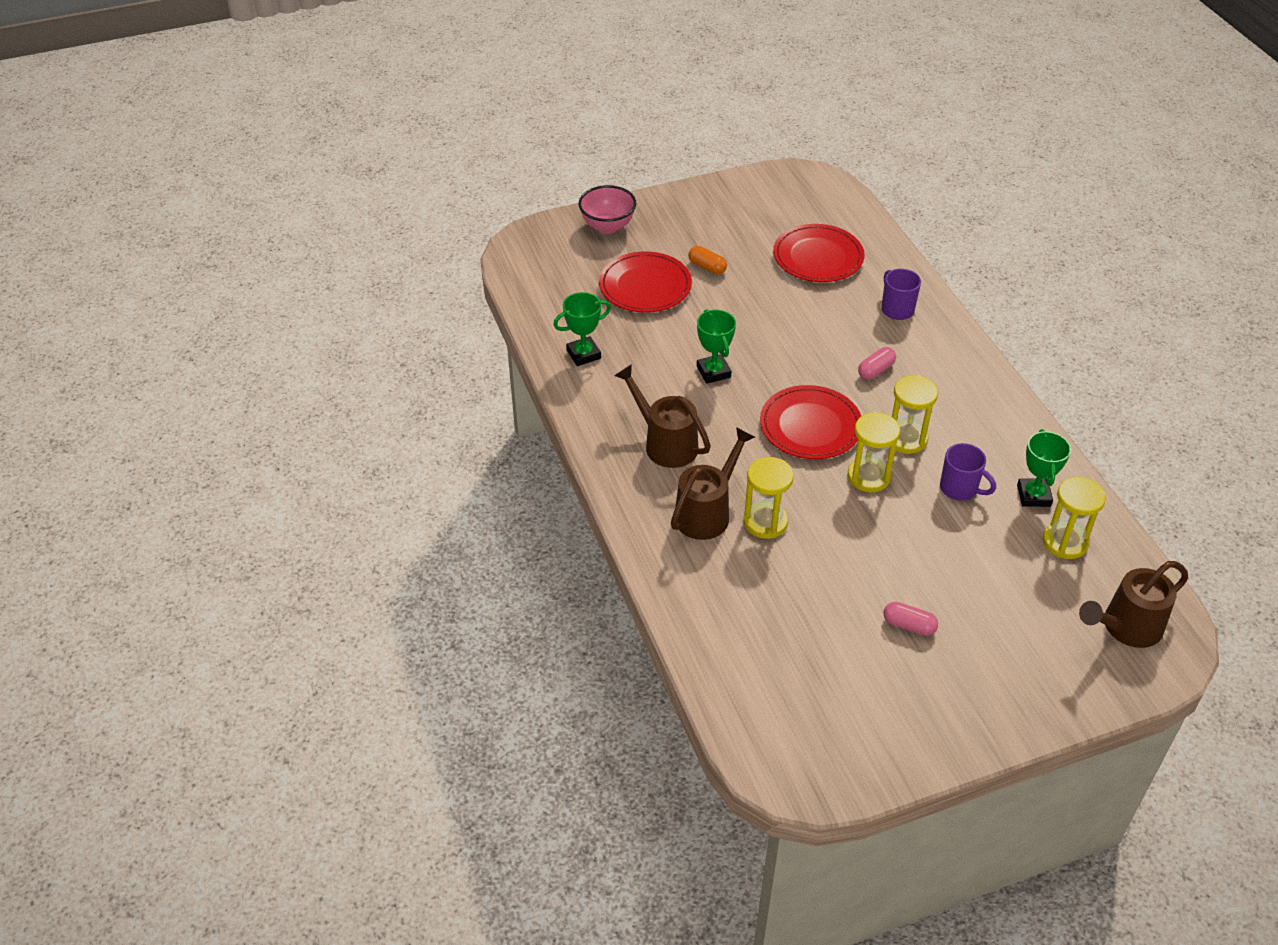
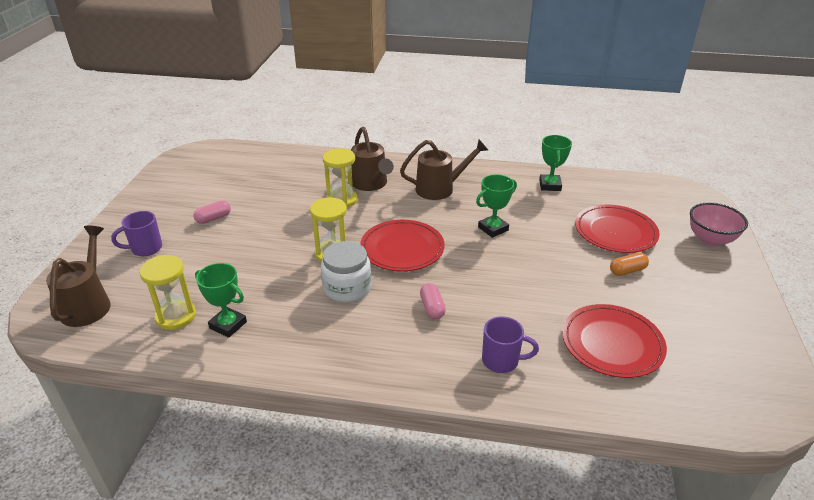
camera: 120 degrees right, 10 degrees down
(713, 372) = (493, 229): green trophy -> green trophy turned 45 degrees counterclockwise
(906, 439) = (347, 288): yellow hourglass -> white jar
(960, 489) = (276, 290): purple mug -> purple mug (145, 248)

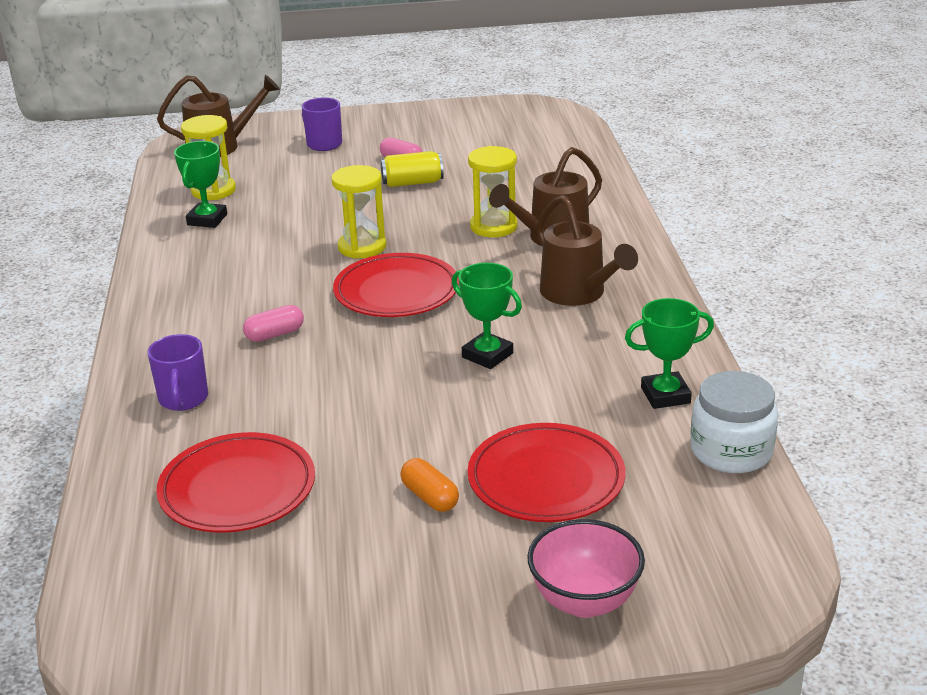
camera: 75 degrees right, 5 degrees down
(253, 219) = (412, 183): none -> yellow can
(347, 288) = (295, 271): white jar -> white jar (731, 451)

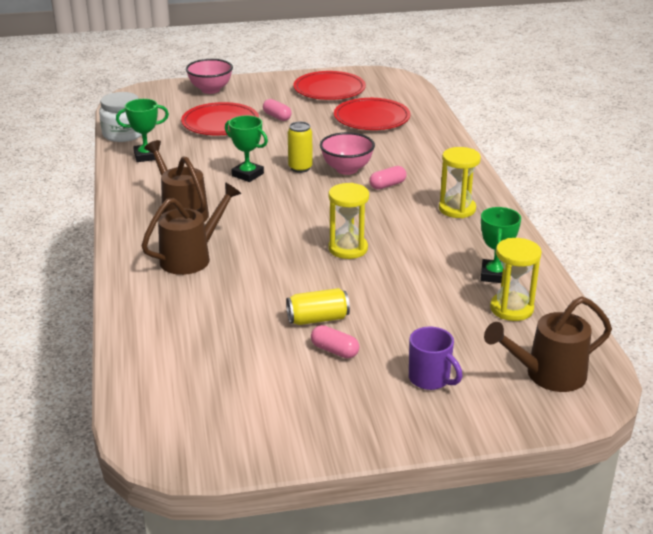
camera: 175 degrees right, 0 degrees up
(183, 399) = (423, 152): purple mug -> none
(327, 364) = (347, 169): none -> pink bowl
(396, 291) = (312, 213): red plate -> red plate (329, 89)
(401, 367) = (300, 168): none -> yellow can
(430, 497) = (277, 117): orange capsule -> pink capsule
(493, 227) = (239, 268): yellow hourglass -> yellow hourglass (457, 209)

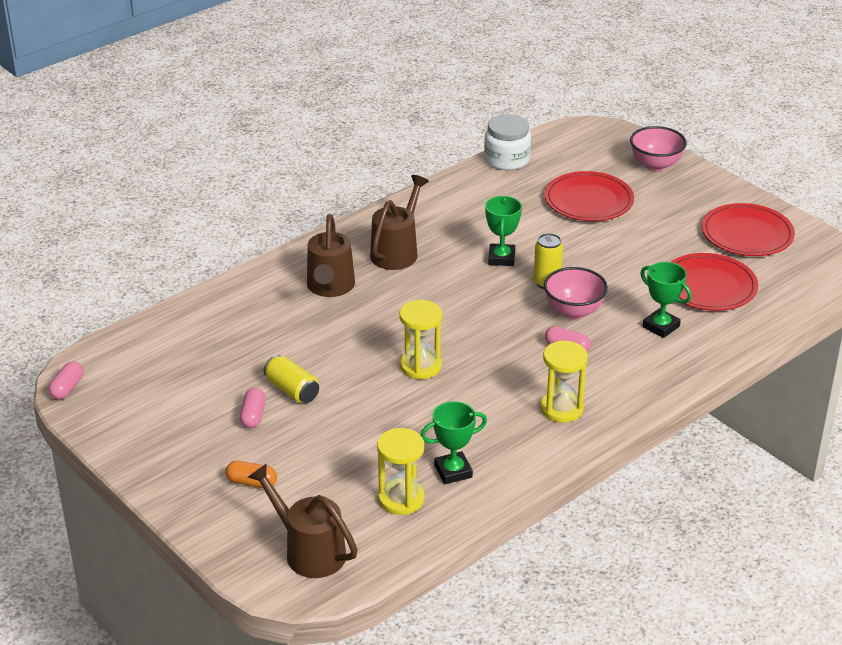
camera: 60 degrees right, 5 degrees up
(146, 156) = (478, 190): green trophy -> green trophy (661, 326)
(192, 257) = (330, 288): brown watering can -> brown watering can turned 75 degrees clockwise
(277, 117) = (641, 227): pink capsule -> pink capsule (67, 388)
(430, 379) = (252, 482): purple mug -> orange capsule

